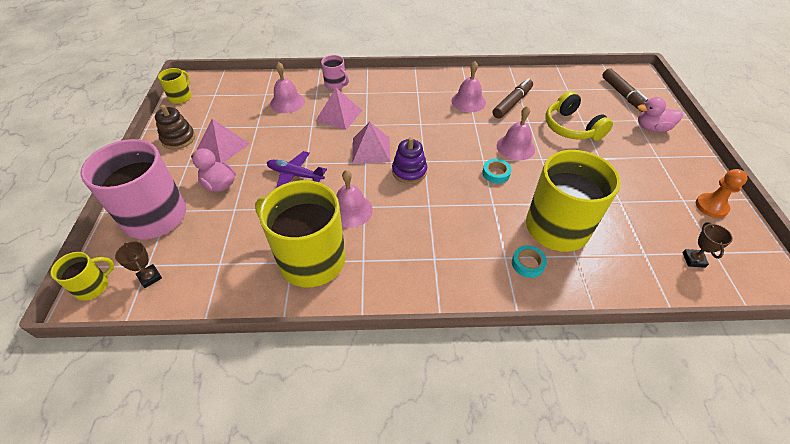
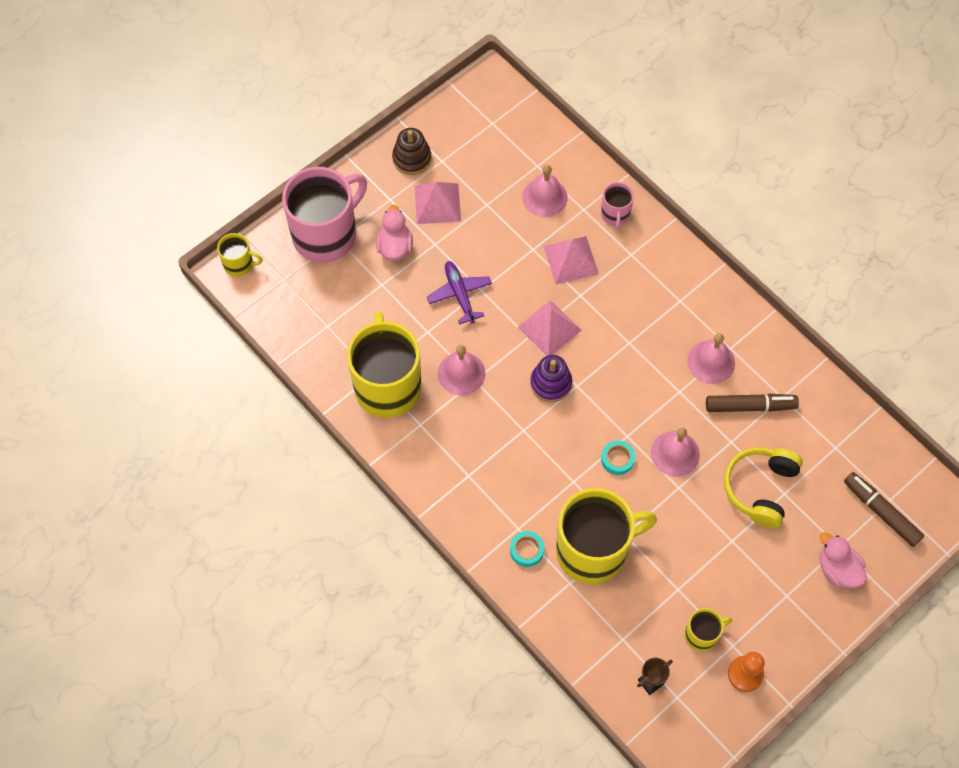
camera: 50 degrees right, 15 degrees up
(150, 277) = (277, 292): brown trophy -> none
(181, 97) = (461, 99): yellow mug -> yellow mug (702, 635)
(623, 95) = (881, 512): brown marker -> brown marker turned 105 degrees clockwise

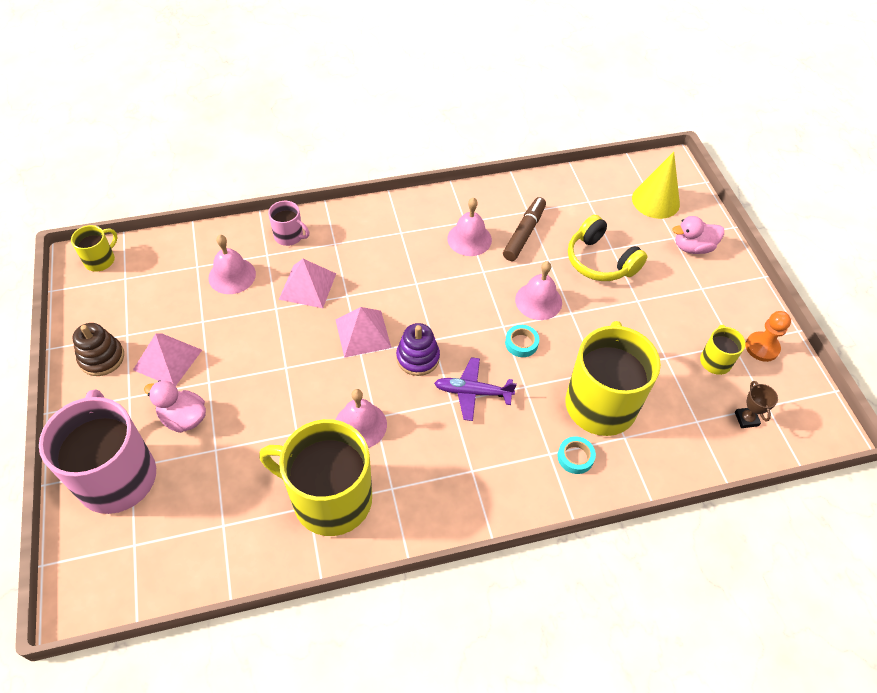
camera: 65 degrees left, 10 degrees down
(239, 264) = (77, 585): yellow mug -> yellow mug (100, 260)
(460, 294) = (277, 387): purple plane -> purple plane (473, 392)
(881, 512) = (655, 201): brown marker -> yellow cone

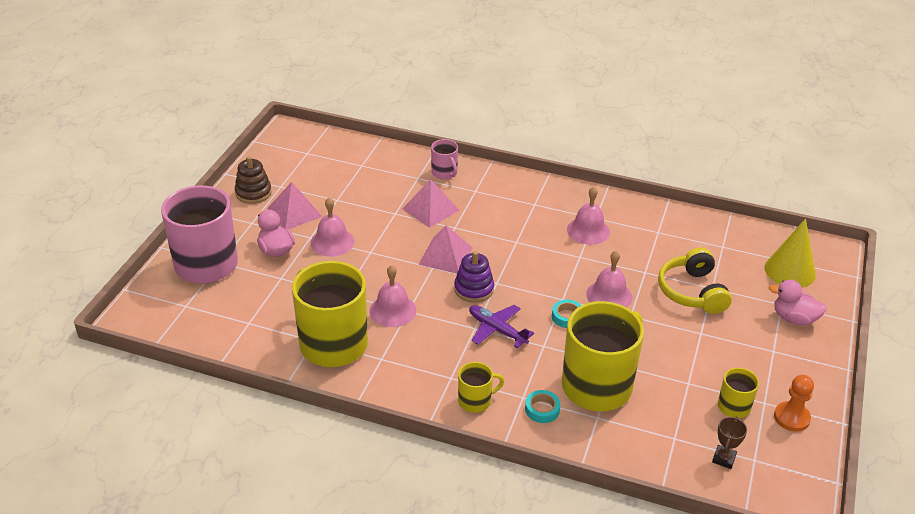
camera: 35 degrees right, 15 degrees down
(100, 260) = (300, 136): yellow mug -> yellow mug (475, 401)
(232, 275) = (381, 180): pink bell -> pink bell (332, 242)
(524, 233) = (640, 245): brown marker -> none

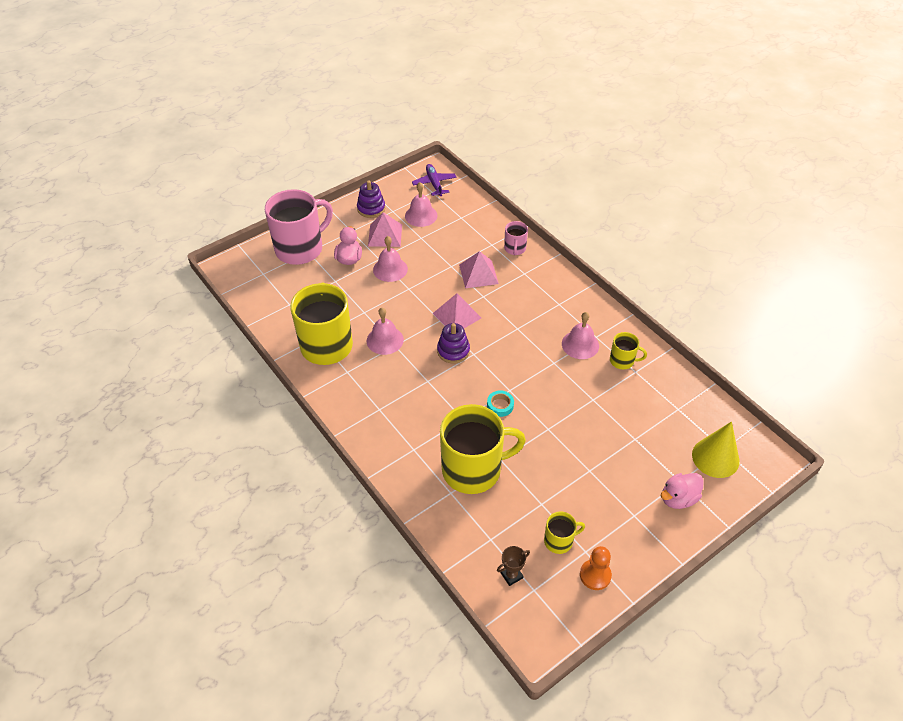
camera: 35 degrees right, 10 degrees up
(253, 193) = (371, 208): brown stacking toy -> purple stacking toy
(475, 401) = (380, 435): yellow mug -> yellow mug (622, 361)
(497, 330) = (441, 390): purple plane -> purple plane (434, 183)
(542, 409) = (418, 465): turquoise tape -> none
(609, 295) = (547, 404): pink bell -> pink bell (421, 215)
(692, 292) = (615, 434): yellow headphones -> none
(794, 318) = (678, 498): pink duck -> pink duck turned 90 degrees counterclockwise

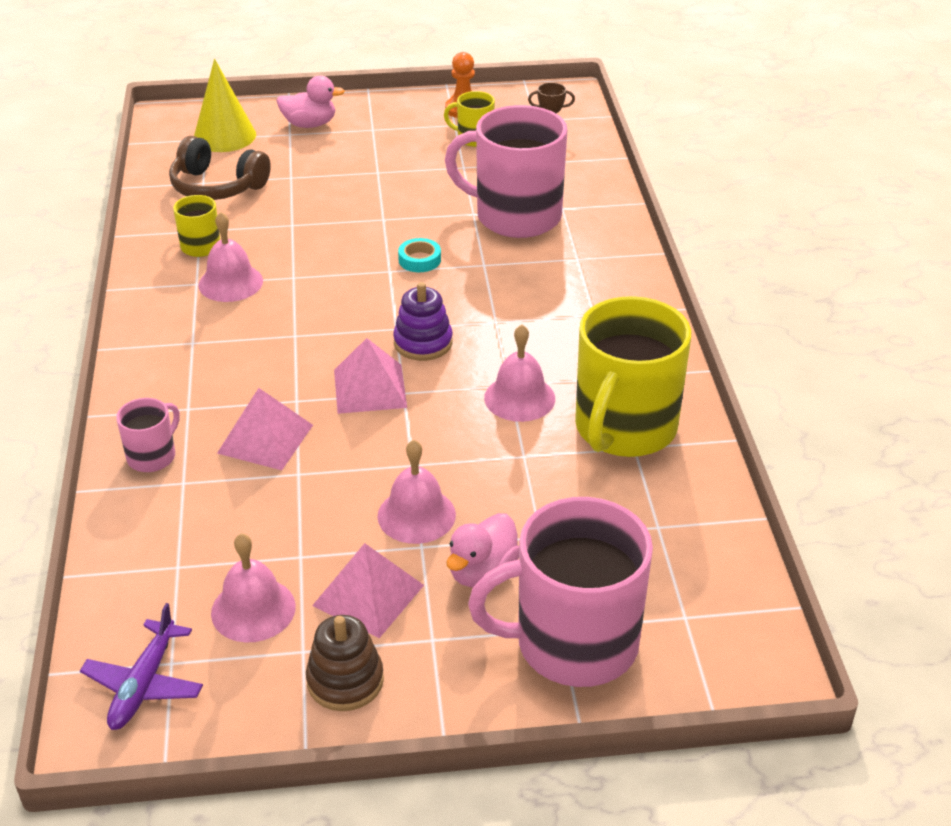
camera: 150 degrees left, 10 degrees down
(371, 208) = (345, 680): purple stacking toy -> brown stacking toy
(473, 469) = (516, 216): yellow mug -> pink mug
(666, 409) = (217, 186): none -> brown headphones

